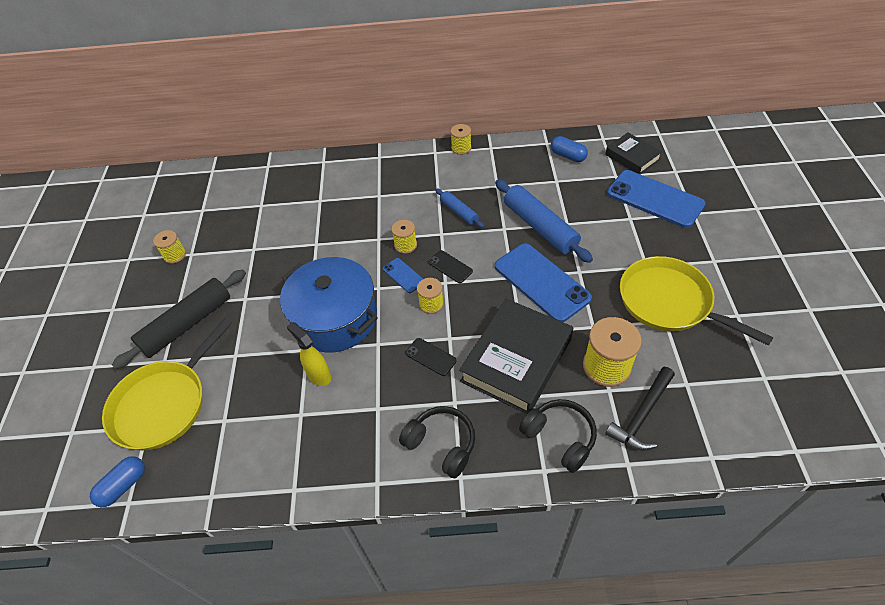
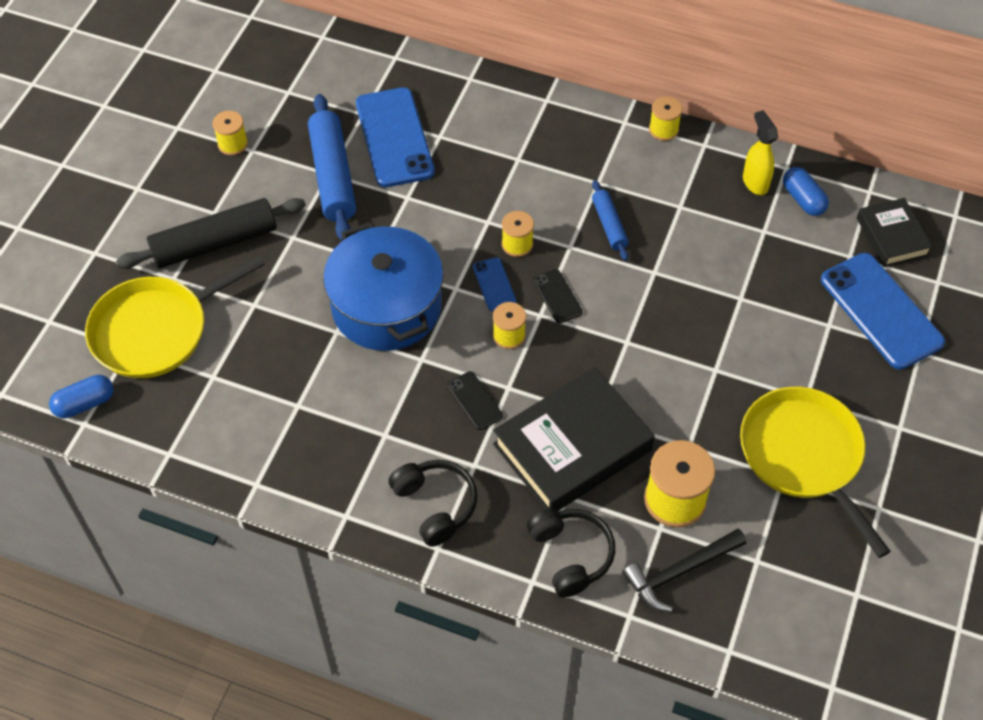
camera: 20 degrees right, 5 degrees up
(318, 375) = (337, 368): yellow spray bottle -> yellow spray bottle (755, 182)
(540, 227) = (702, 289): blue rolling pin -> blue rolling pin (333, 175)
(541, 282) = (659, 364): blue phone -> blue phone (394, 137)

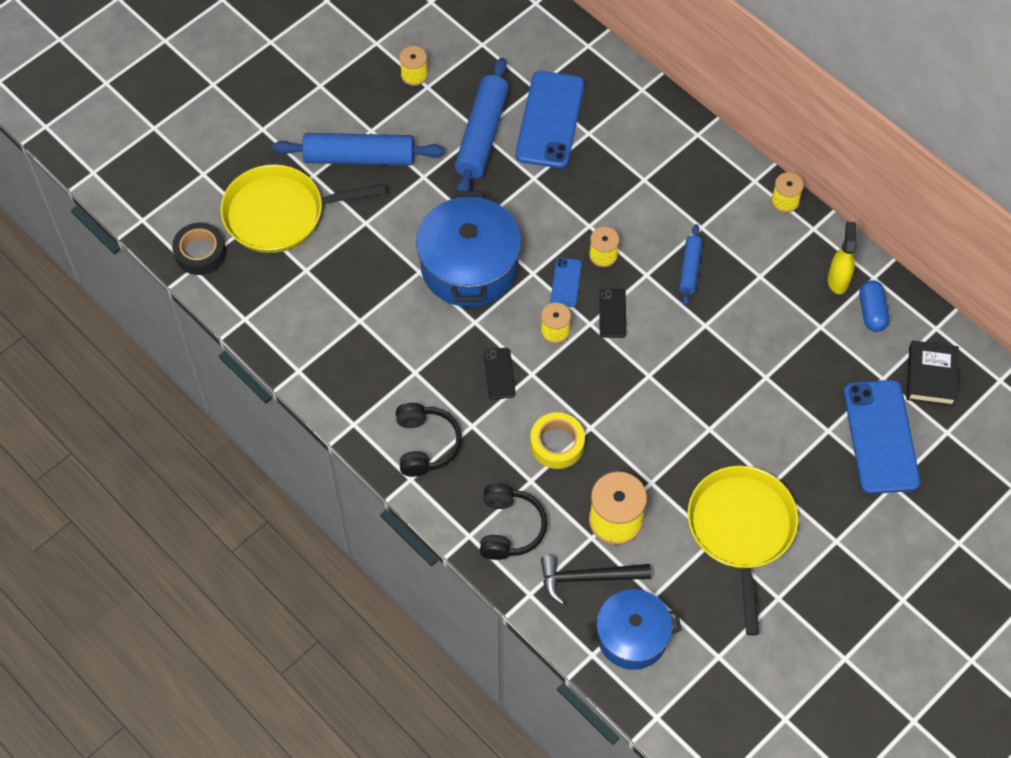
camera: 25 degrees right, 5 degrees up
(85, 404) = (200, 253): blue capsule -> black tape
(214, 243) = (359, 157): black rolling pin -> blue rolling pin
(572, 447) = (557, 444): black book -> yellow tape
(759, 613) = (632, 636): none -> blue pot

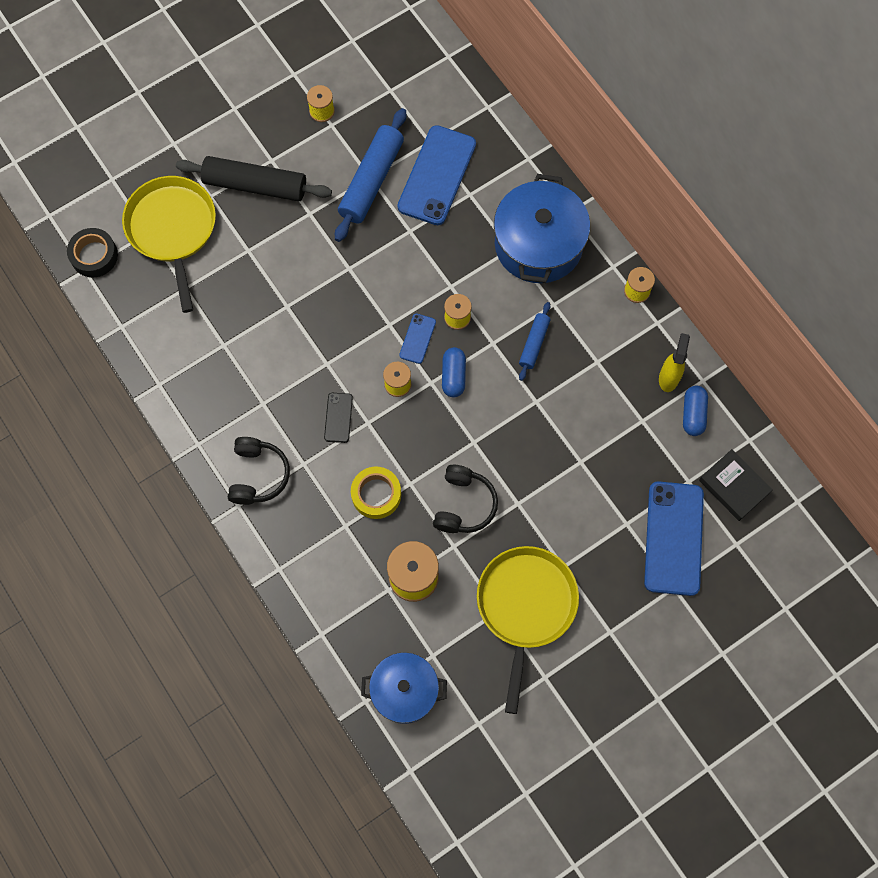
camera: 10 degrees right, 10 degrees up
(280, 214) = (172, 229): yellow pan -> yellow pan turned 75 degrees clockwise
(359, 157) = (255, 185): blue rolling pin -> black rolling pin
(469, 266) = (333, 308): blue pot -> blue pot (538, 244)
(509, 528) = (316, 568): black headphones -> black headphones (464, 504)
(588, 578) = (376, 628): black hammer -> none
(612, 313) = (453, 376): black phone -> blue capsule
(930, 376) = (733, 486): black book -> black book turned 60 degrees counterclockwise

